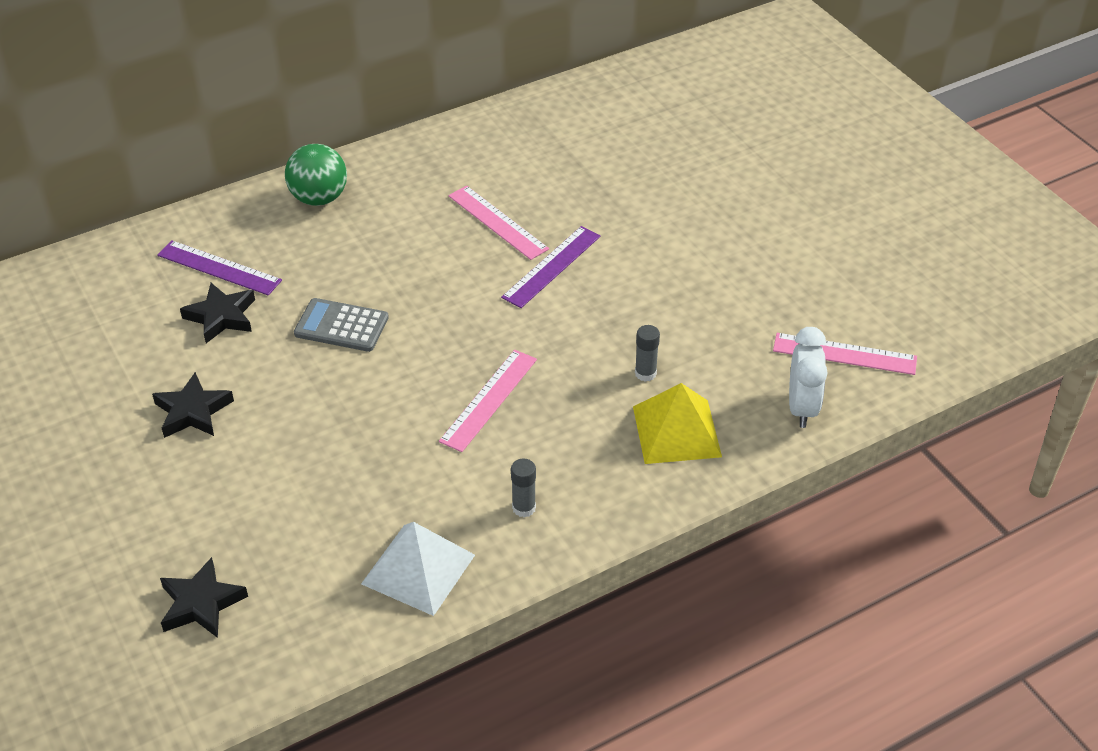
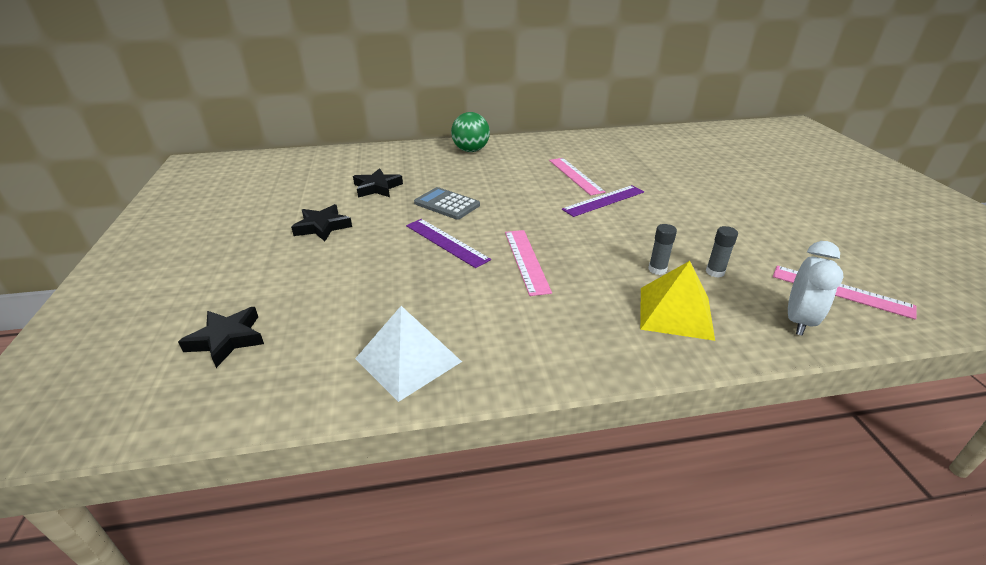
camera: 20 degrees right, 10 degrees down
(219, 268) = (393, 168): purple ruler -> purple ruler (446, 242)
(489, 400) = (526, 260): pink ruler -> pink ruler turned 60 degrees counterclockwise
(524, 508) = (521, 336): grey glue stick -> grey glue stick (715, 272)

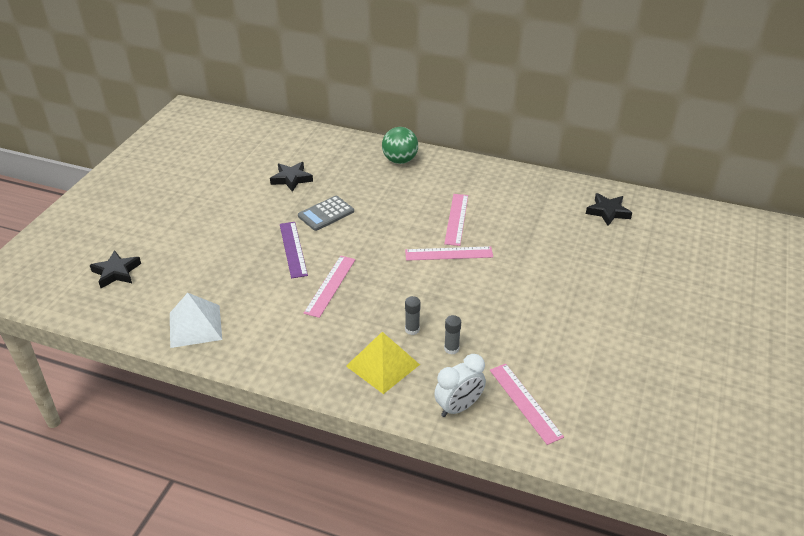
camera: 30 degrees right, 5 degrees up
(322, 227) = (226, 205): black star -> black star (608, 212)
(447, 204) = (326, 214): grey calculator -> grey calculator turned 105 degrees counterclockwise
(603, 200) = (449, 253): purple ruler -> pink ruler

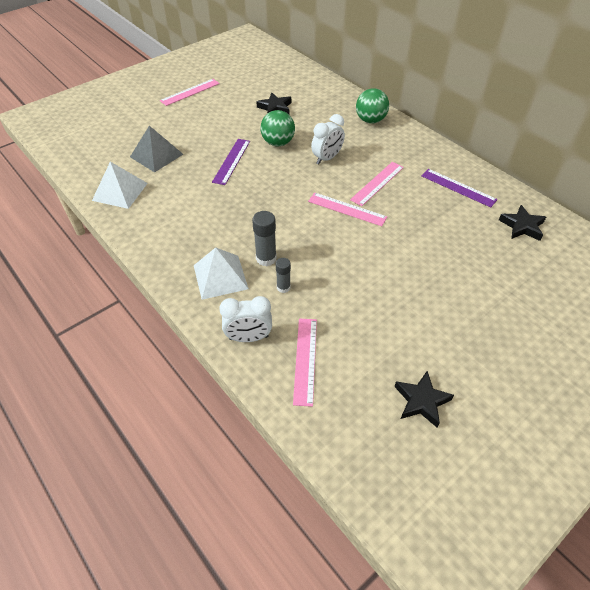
camera: 30 degrees right, 10 degrees up
(116, 272) = (104, 134): black star -> black star (421, 401)
(202, 273) = (156, 155): none -> grey pyramid
(326, 214) = (278, 143): grey calculator -> green ball
(330, 285) = (234, 199): pink ruler -> pink ruler (190, 92)
(382, 365) = (220, 277): yellow pyramid -> white pyramid
(389, 212) = (327, 158): none -> white clock
(412, 329) = (266, 258): grey glue stick -> grey glue stick, size x1.56
(530, 197) = (458, 187): none -> purple ruler

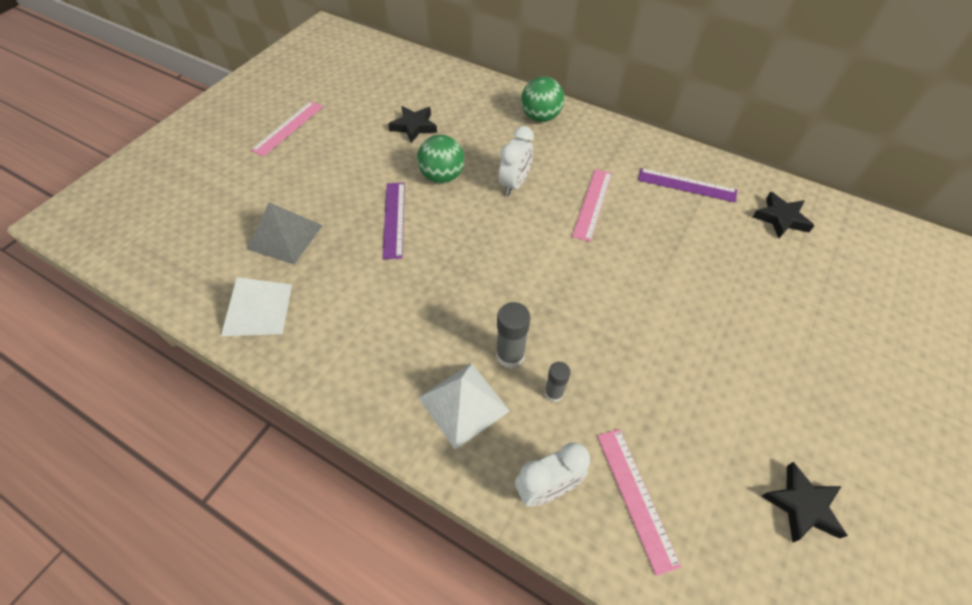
camera: 20 degrees left, 5 degrees up
(347, 209) = (575, 251): pink ruler -> none

